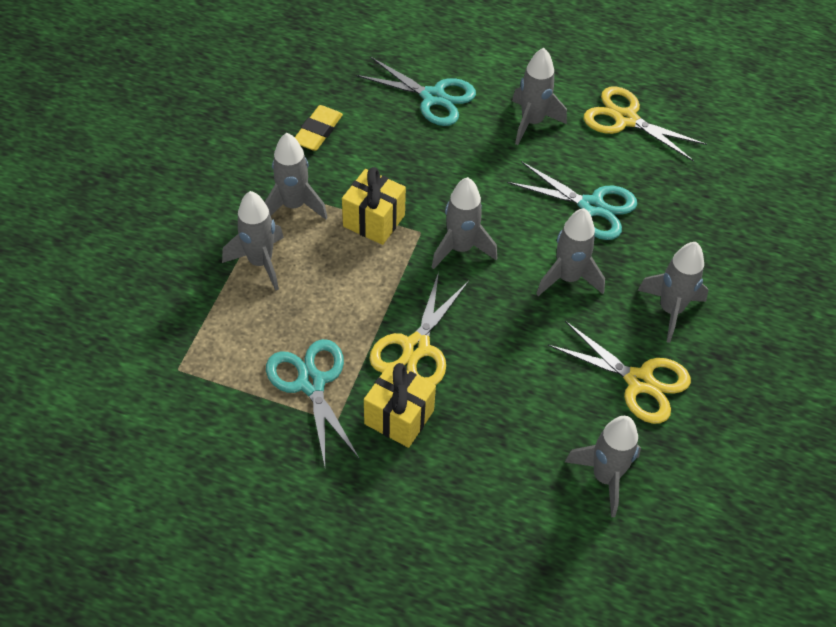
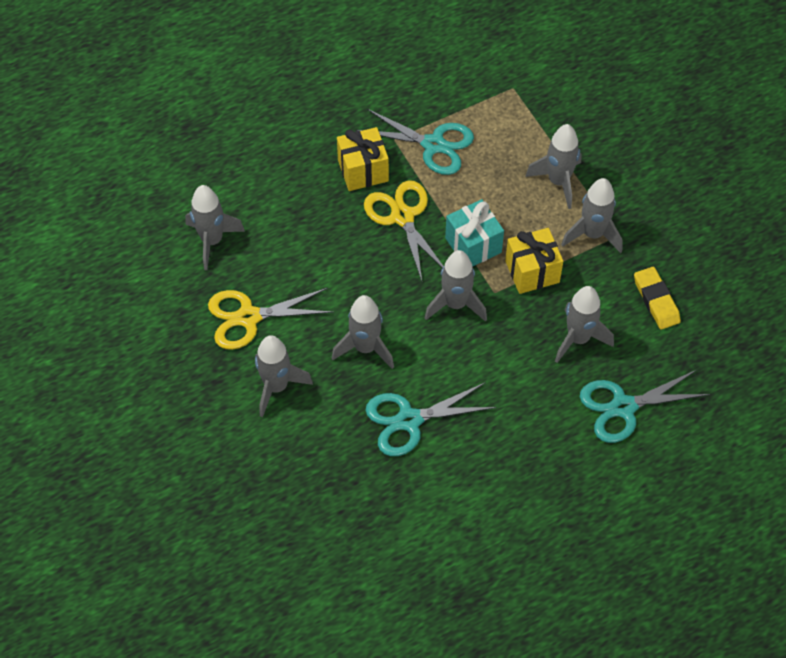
camera: 135 degrees right, 5 degrees up
(390, 276) = (473, 245): none -> turquoise gift
(532, 122) = (531, 455): grey rocket -> grey rocket (578, 339)
(625, 119) = (469, 529): yellow scissors -> none

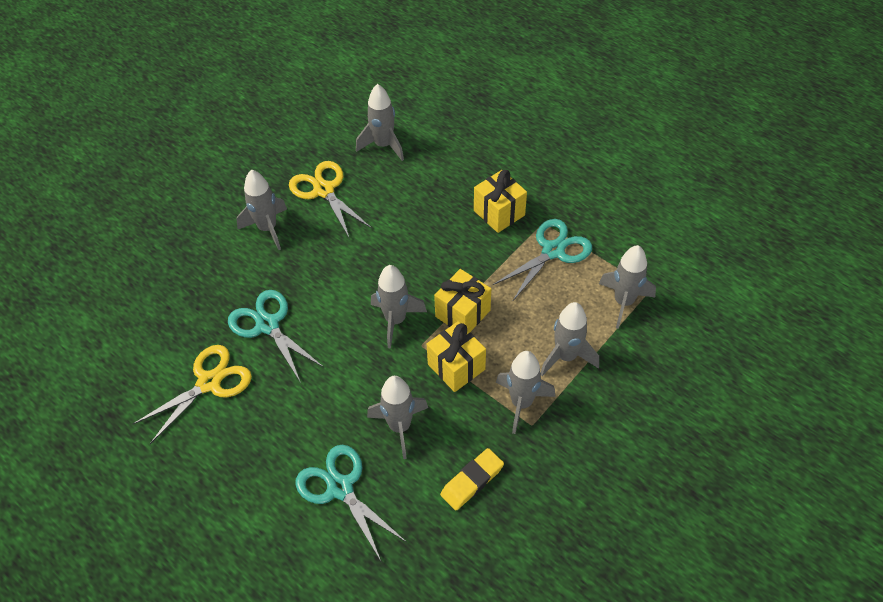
camera: 70 degrees right, 5 degrees down
(365, 348) = (326, 272): grey rocket -> grey rocket (623, 302)
(402, 216) = (467, 254): yellow scissors -> yellow scissors (209, 382)
(433, 145) = (553, 251): turquoise scissors -> turquoise scissors turned 135 degrees counterclockwise
(473, 245) = (463, 313): turquoise gift -> yellow gift

